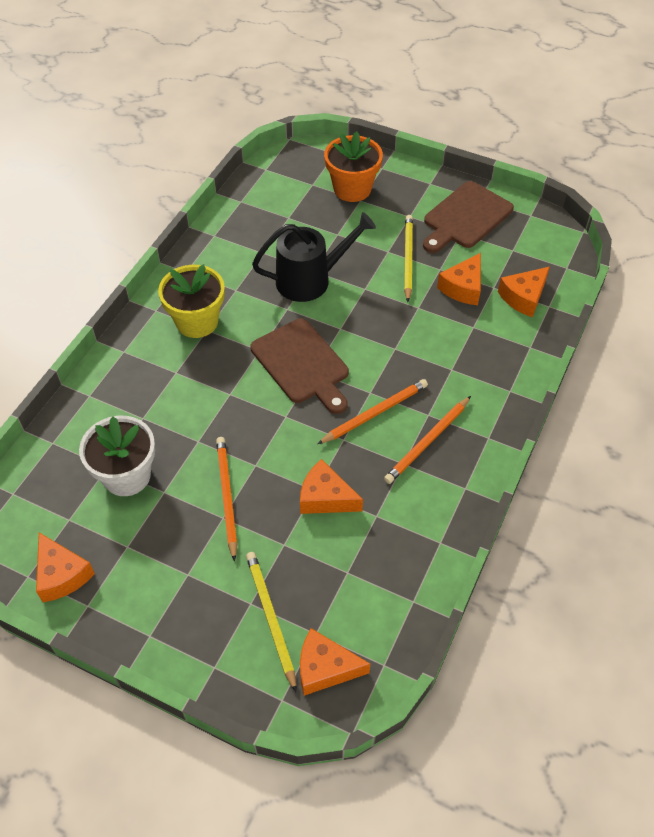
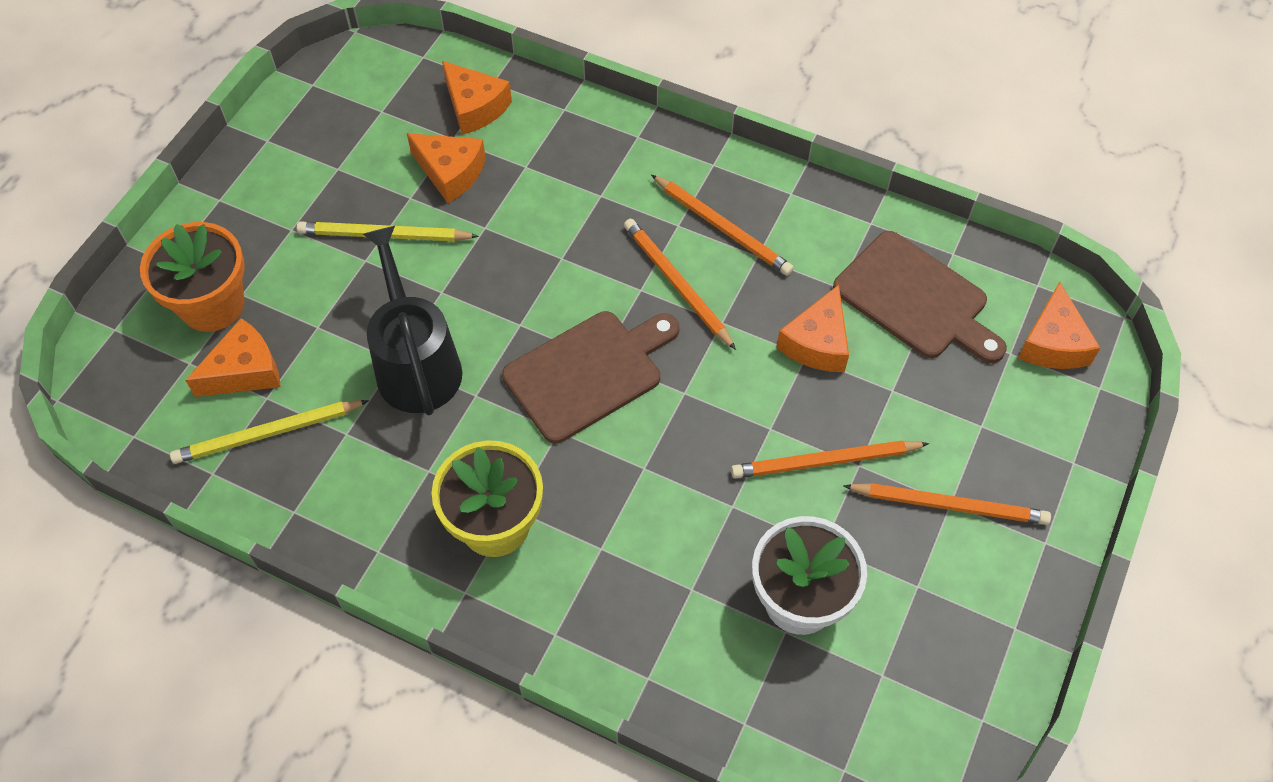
camera: 90 degrees left, 5 degrees up
(62, 575) = (974, 670): orange cheese -> orange cheese (245, 371)
(186, 573) = (949, 505): none -> orange pencil
(270, 618) = (999, 402): yellow pencil -> yellow pencil (268, 434)
(465, 217) = (306, 160): brown cutting board -> brown cutting board (916, 299)

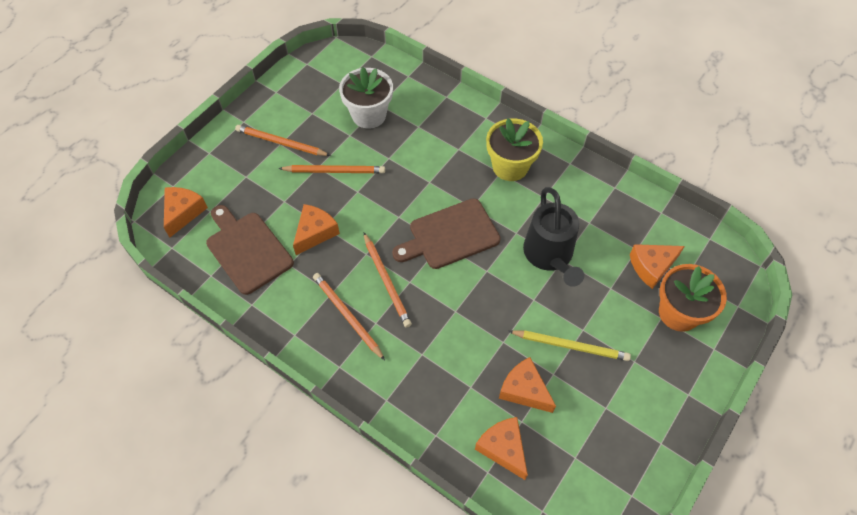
camera: 170 degrees left, 0 degrees up
(268, 434) = (633, 228): yellow pencil -> none

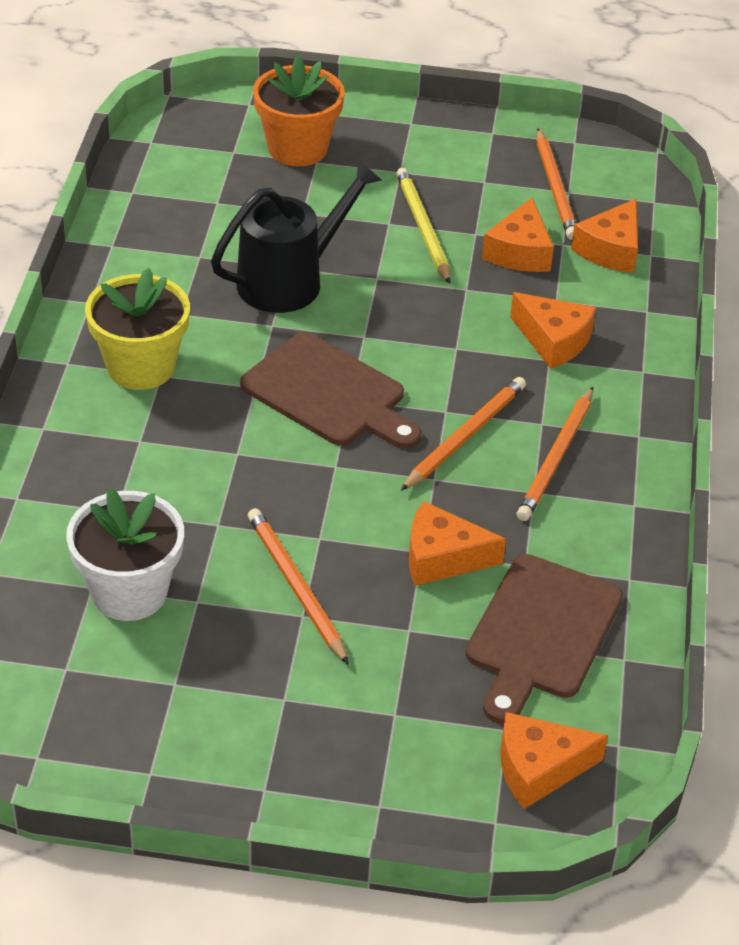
camera: 120 degrees left, 15 degrees down
(281, 143) = (281, 697): orange pencil -> orange pencil (555, 188)
(651, 267) = (238, 183): orange cheese -> orange cheese (553, 340)

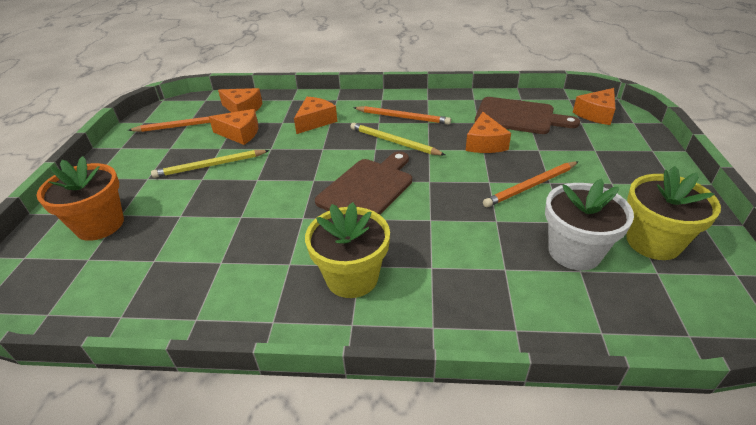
camera: 90 degrees left, 5 degrees down
(125, 690) = (653, 242): none -> yellow flower pot
(289, 280) = (256, 214): black watering can -> none
(465, 436) = (394, 142): orange pencil -> yellow pencil
(538, 768) = (596, 114): orange cheese -> orange cheese turned 60 degrees clockwise

